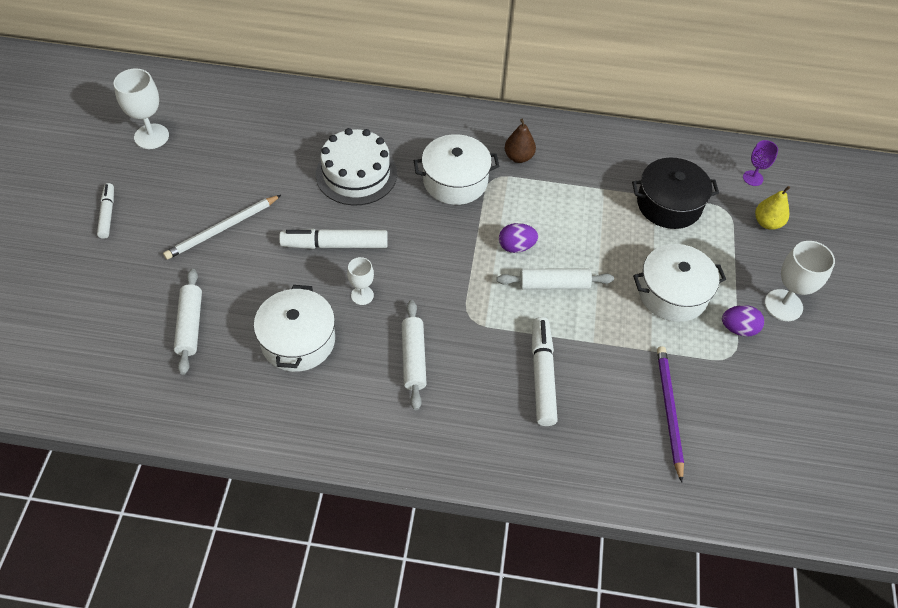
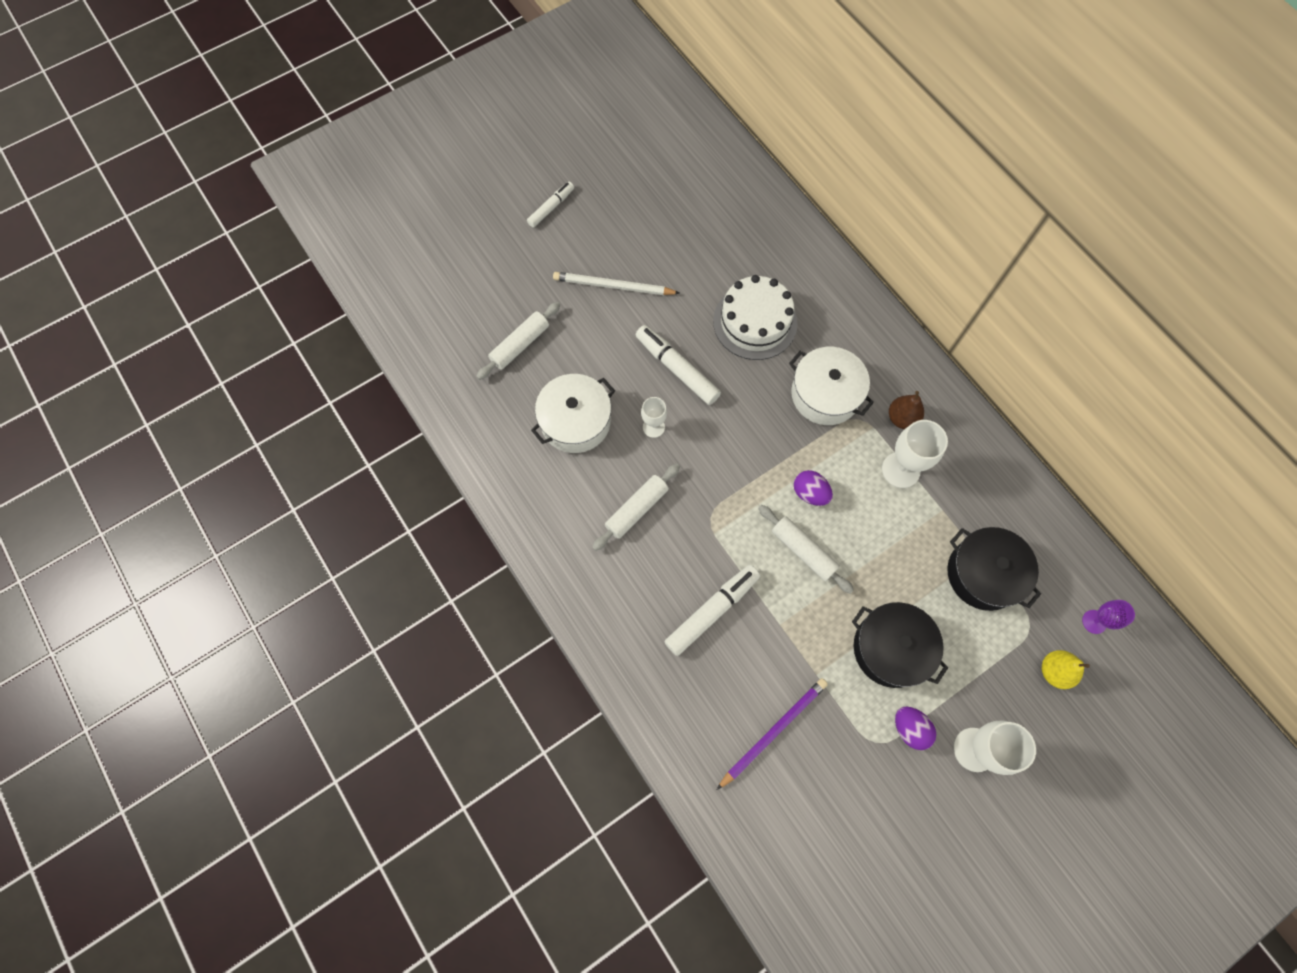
camera: 50 degrees right, 15 degrees up
(151, 136) = (641, 164): white goblet -> white goblet (900, 470)
(672, 293) = (891, 649): white pot -> black pot

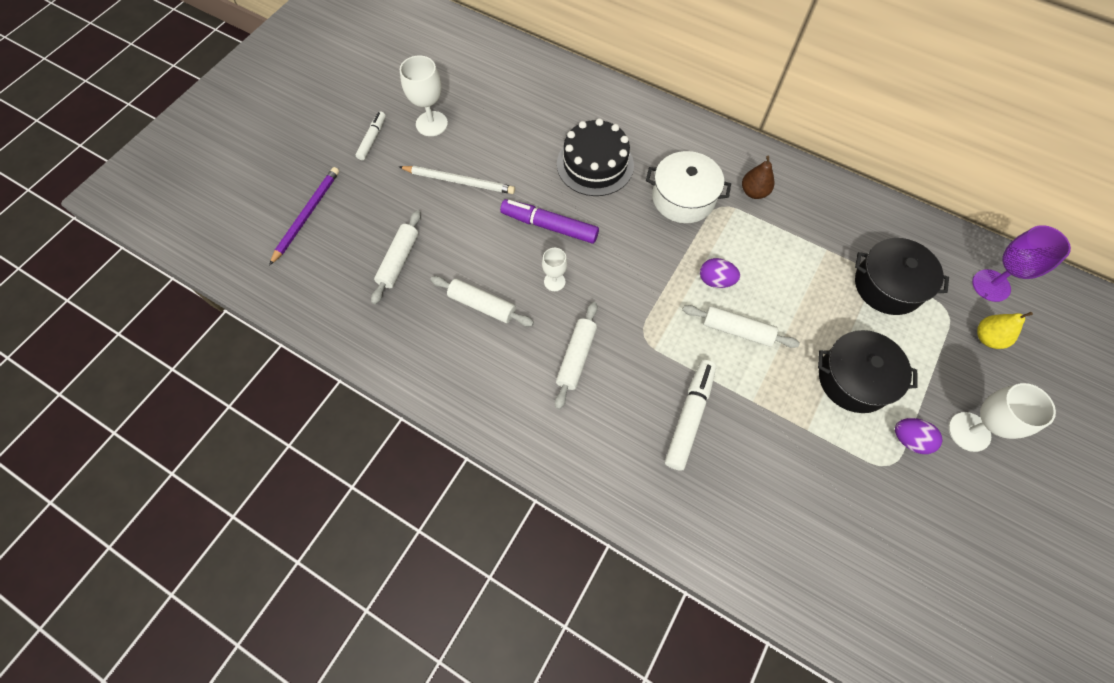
camera: 25 degrees left, 5 degrees down
(575, 421) = (482, 305): white pot -> white rolling pin
(613, 286) = (459, 181): white pencil -> white pencil turned 150 degrees counterclockwise
(677, 368) = (549, 226): white marker -> purple marker
(755, 322) = (595, 164): white cake -> black cake
(773, 731) = (800, 498): purple pencil -> purple pencil (307, 215)
(900, 470) = (776, 232): white goblet -> white goblet (431, 124)
(1094, 621) = (991, 285): purple goblet -> purple goblet, size x1.68

